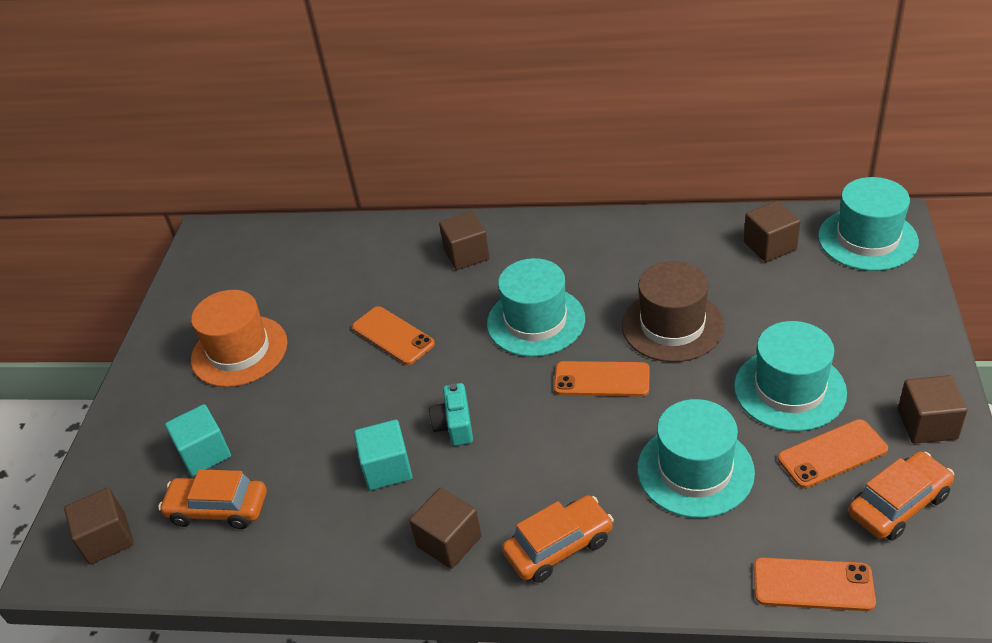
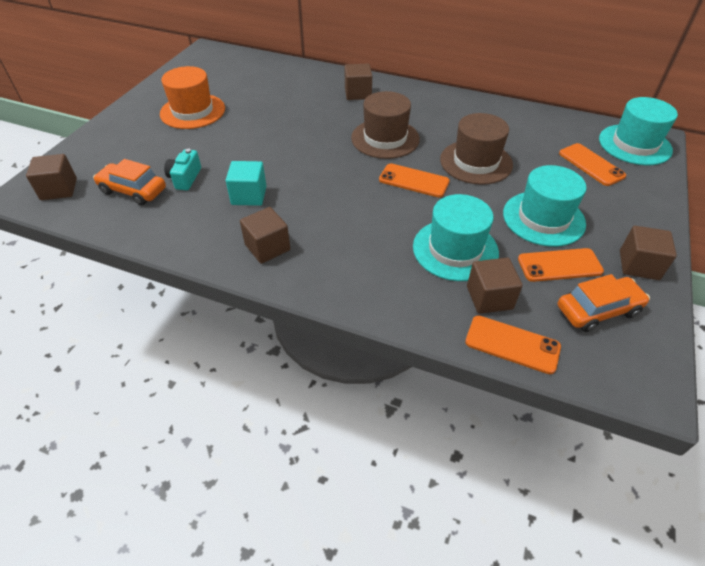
camera: 10 degrees right, 5 degrees up
(204, 453) = (142, 159): turquoise cube -> none
(393, 336) = (290, 125): orange phone -> orange phone (591, 165)
(454, 425) = (304, 182): turquoise camera -> turquoise camera (185, 178)
(536, 321) = (385, 138): turquoise hat -> brown hat
(559, 546) = (339, 270): orange car -> none
(770, 246) = (562, 133): brown cube -> brown cube (489, 298)

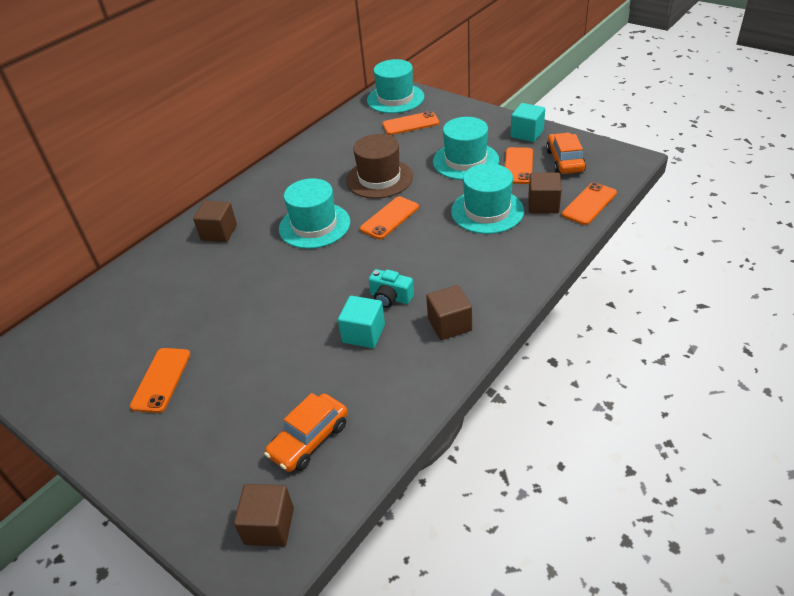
camera: 70 degrees left, 5 degrees down
(185, 178) = (307, 388): turquoise camera -> turquoise camera (390, 298)
(192, 111) = (161, 380): orange hat -> orange phone
(385, 138) = (314, 225): brown hat -> turquoise hat
(639, 265) = (527, 134): brown cube -> turquoise cube

